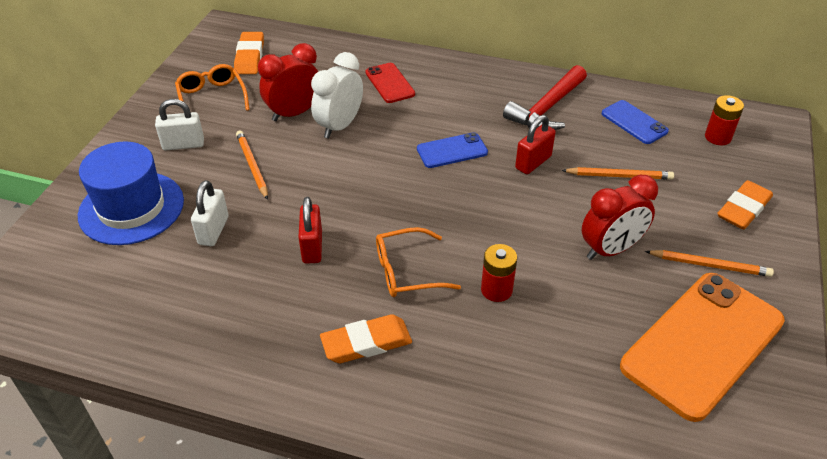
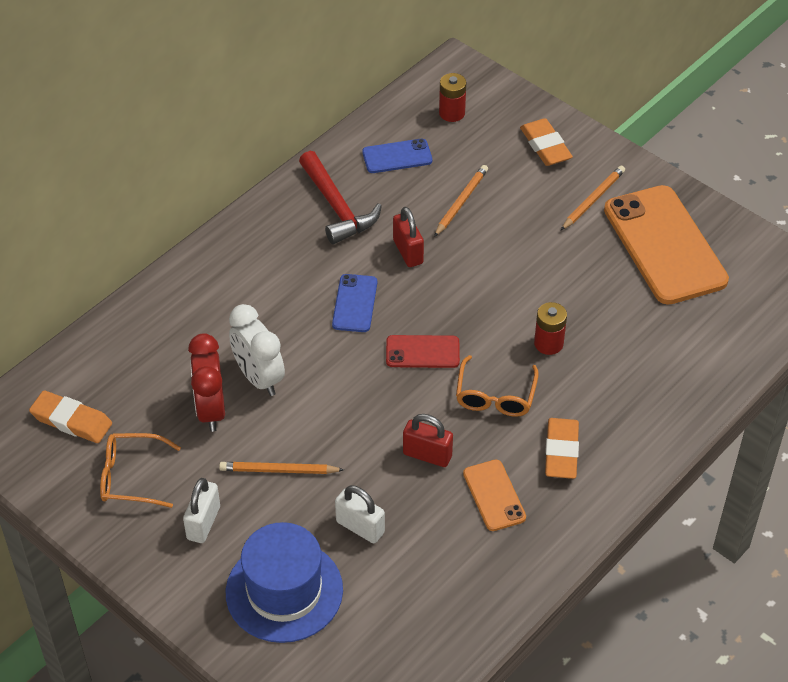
camera: 65 degrees left, 5 degrees up
(287, 308) = (494, 495): none -> orange phone
(389, 83) = (212, 312): red phone -> red phone (422, 352)
(610, 249) = (544, 251): red clock -> none

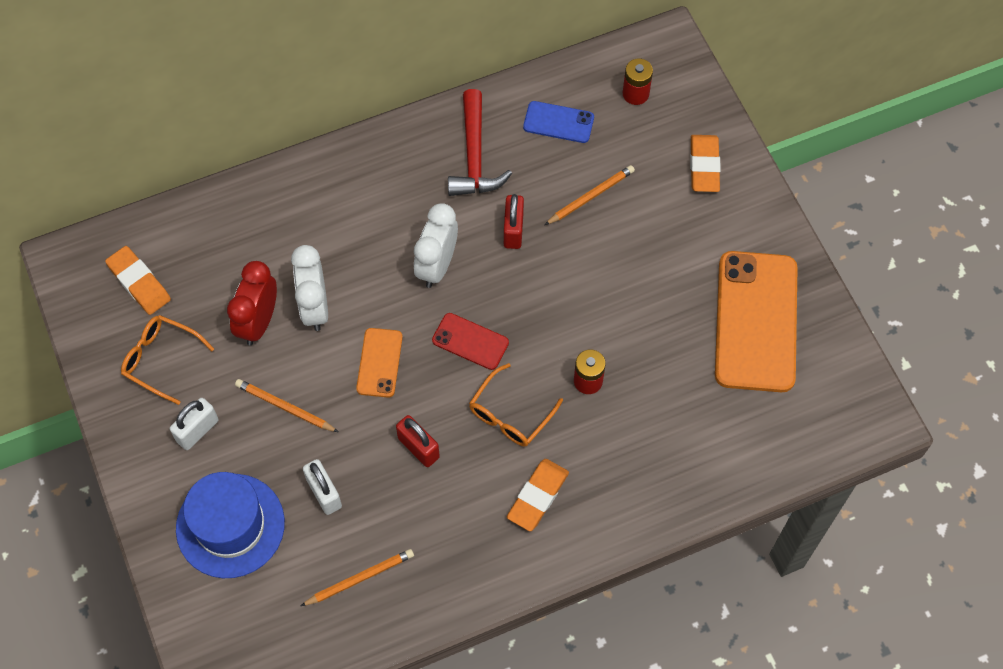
camera: 25 degrees right, 15 degrees up
(354, 303) = (437, 265): blue phone -> white clock
(494, 495) = (454, 514): orange phone -> orange phone (379, 363)
(593, 200) = (716, 244): orange pencil -> orange pencil (360, 578)

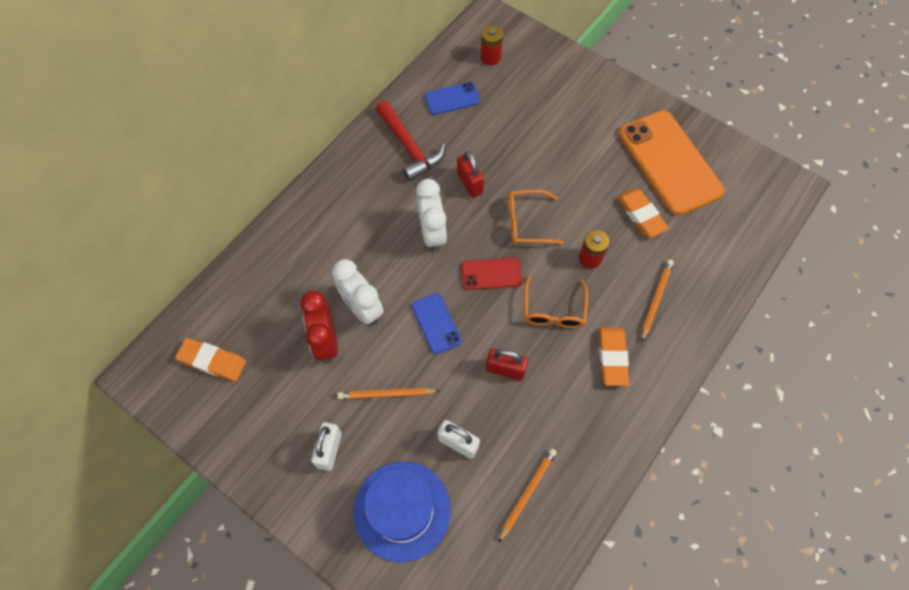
camera: 30 degrees left, 0 degrees up
(161, 359) = (266, 411): orange glasses -> orange glasses (527, 222)
(379, 363) = (436, 323): orange phone -> blue phone
(590, 196) = (506, 136): orange pencil -> orange pencil (656, 299)
(704, 166) = (566, 81): orange eraser -> orange eraser (640, 215)

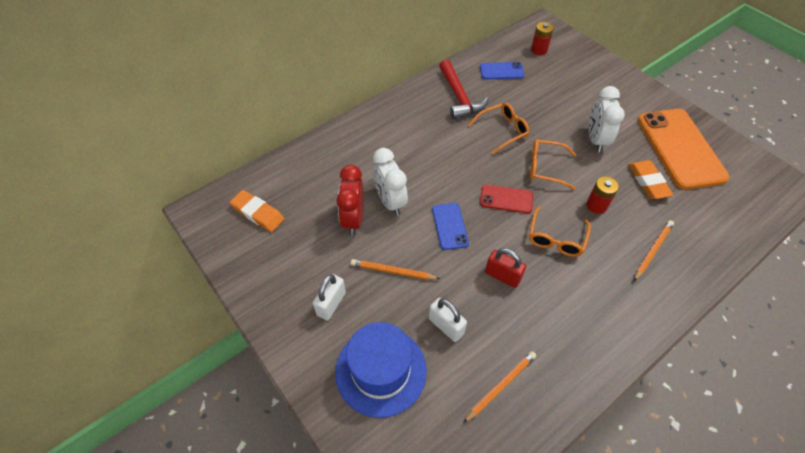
camera: 15 degrees right, 10 degrees down
(432, 233) = (463, 159): white clock -> white clock (596, 140)
(469, 183) = (502, 130): red padlock -> orange glasses
(612, 357) = (603, 289): orange eraser -> none

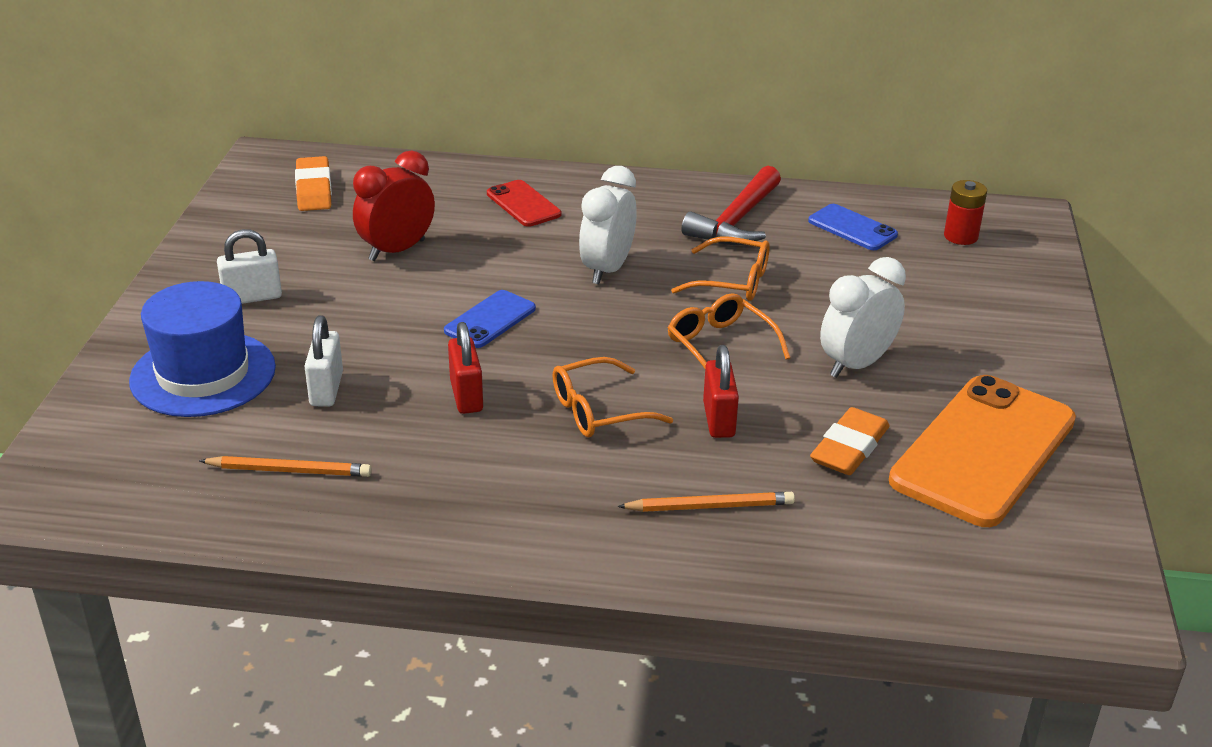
camera: 45 degrees right, 20 degrees down
(390, 201) = (464, 260): white clock -> white clock (607, 269)
(393, 271) = (357, 314): orange pencil -> none
(506, 199) = (606, 340): red phone -> red phone (523, 204)
(596, 205) = (718, 420): red battery -> red padlock

